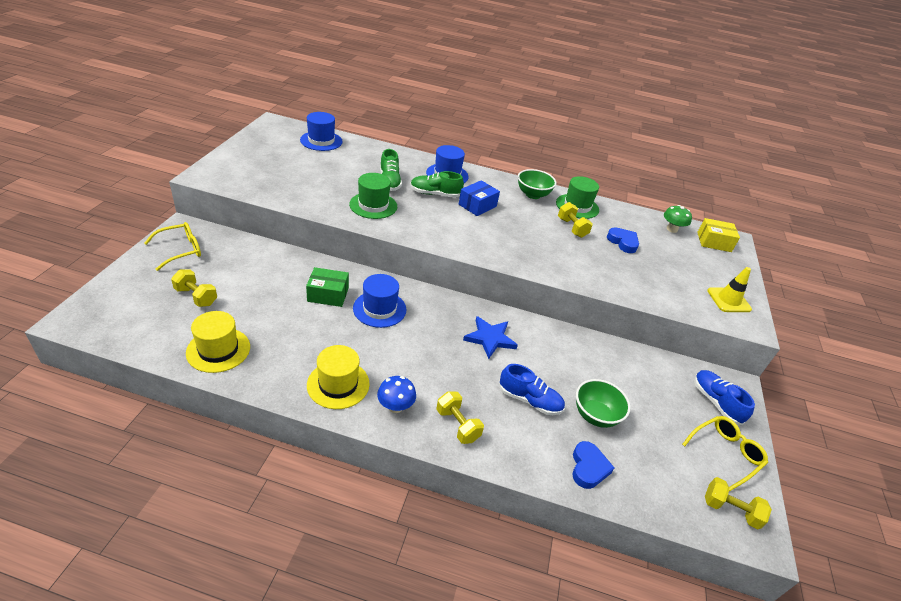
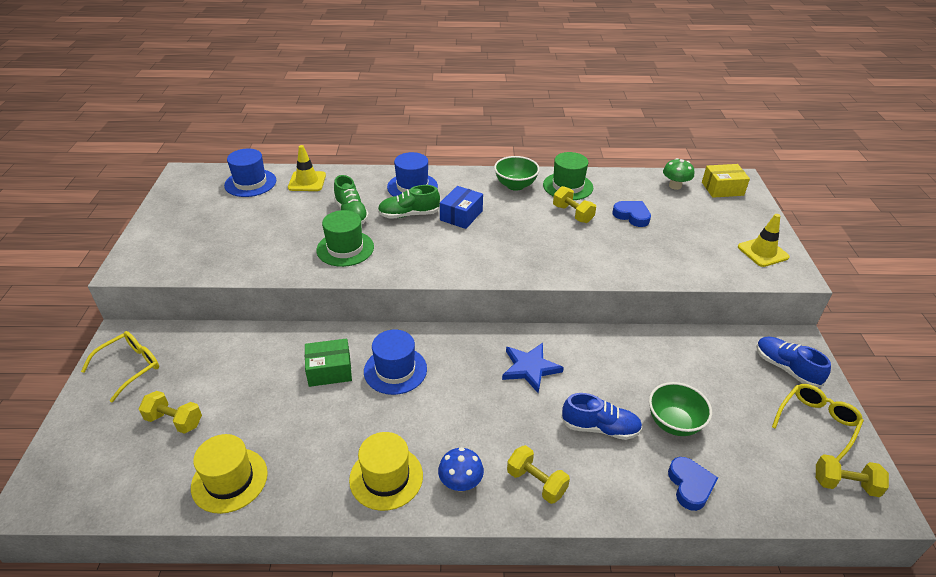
camera: 10 degrees left, 0 degrees up
(365, 150) = (307, 181): none -> yellow traffic cone

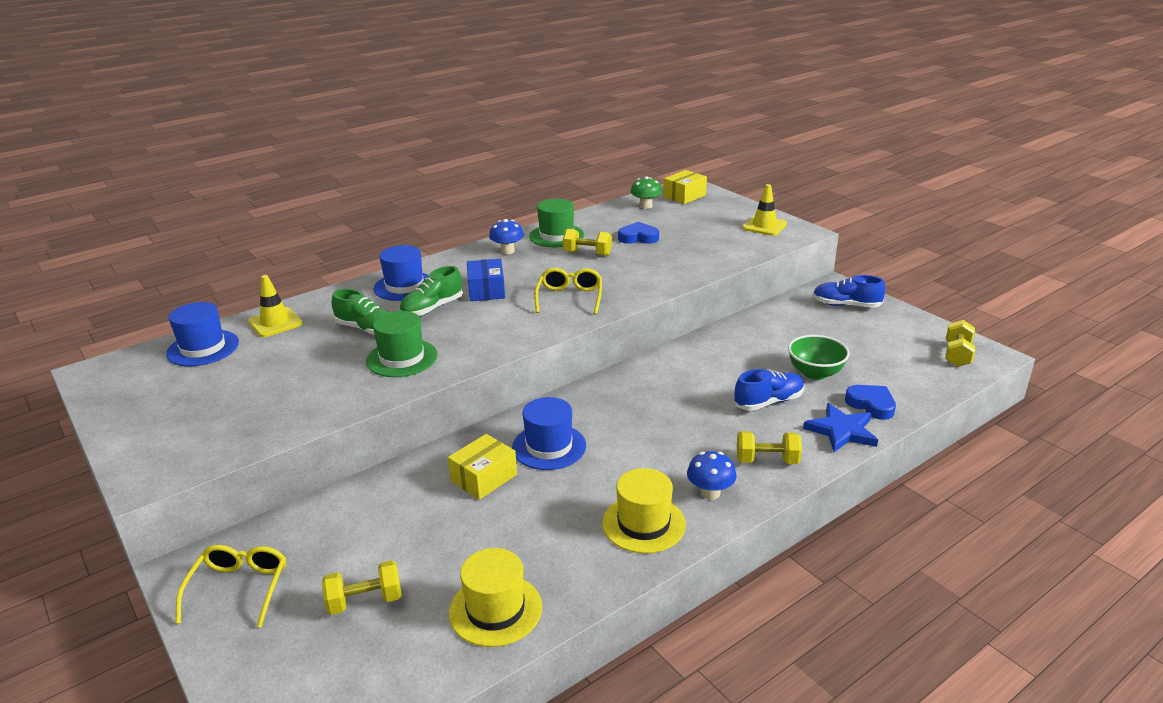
camera: 35 degrees left, 10 degrees down
(329, 370) = (484, 478): green box -> yellow box
(515, 185) = (507, 251): green bowl -> blue mushroom
(530, 368) = (665, 389): blue star -> blue star (841, 431)
(816, 422) = (901, 328): yellow glasses -> yellow glasses (570, 297)
(844, 484) = (957, 355): yellow dumbbell -> yellow dumbbell turned 45 degrees counterclockwise

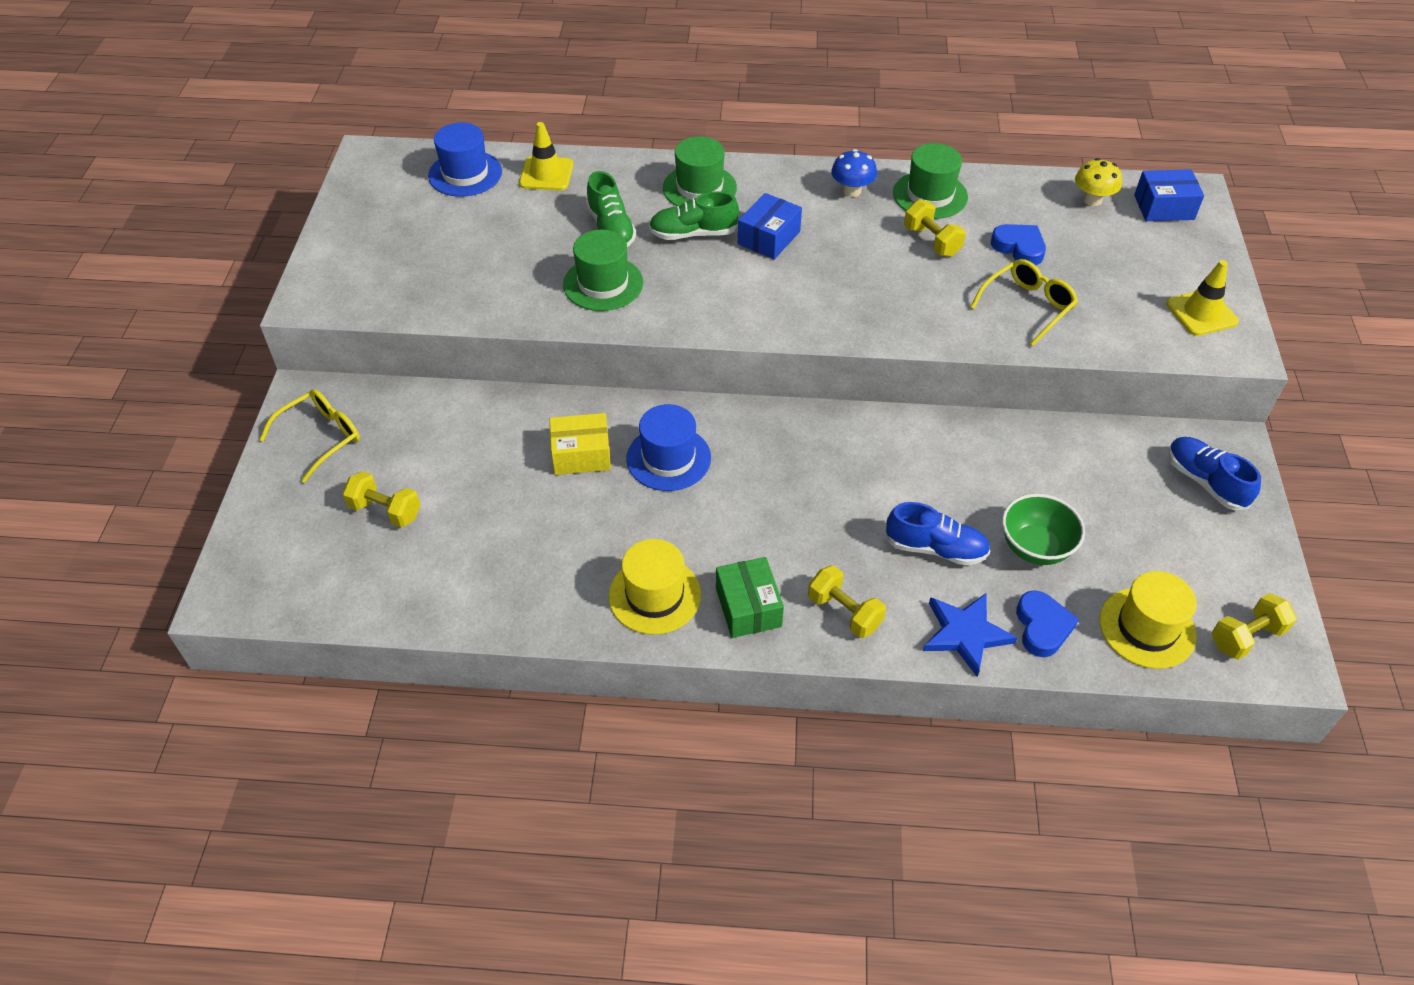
camera: 40 degrees right, 20 degrees up
(404, 286) = (699, 188): blue hat -> green hat
(495, 610) = (460, 587): yellow hat -> yellow hat (1147, 628)
(570, 297) = (838, 296): yellow glasses -> yellow glasses (1027, 306)
(645, 206) = (1092, 200): green mushroom -> yellow mushroom
(684, 196) = (1164, 207): yellow box -> blue box
(710, 493) = (748, 607): blue mushroom -> green box

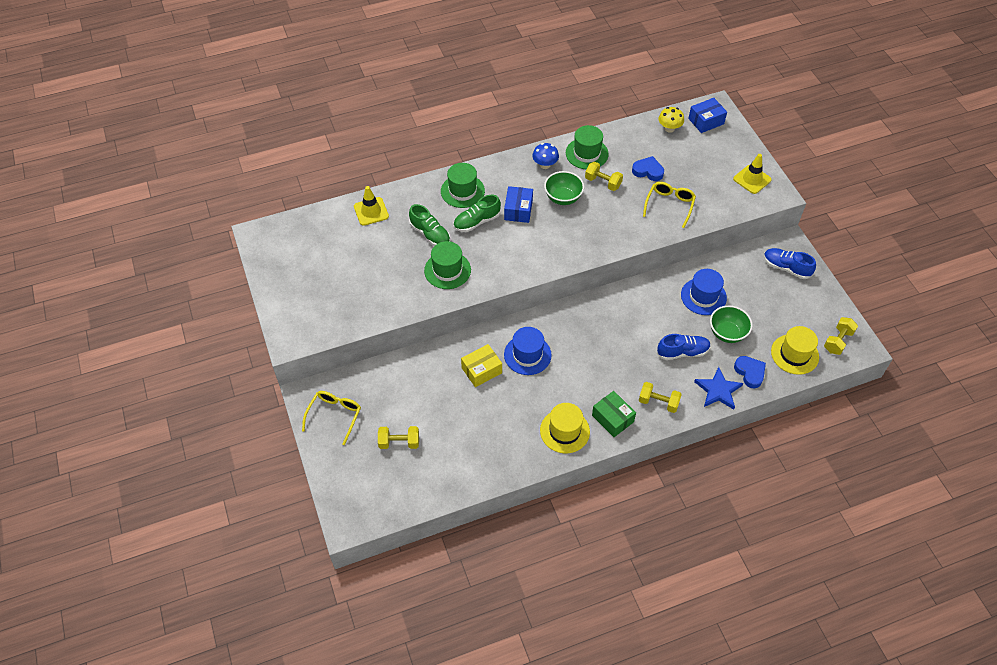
camera: 25 degrees left, 5 degrees up
(465, 174) = (324, 227): blue hat -> blue hat (703, 296)
(851, 243) = (563, 198): none -> green bowl

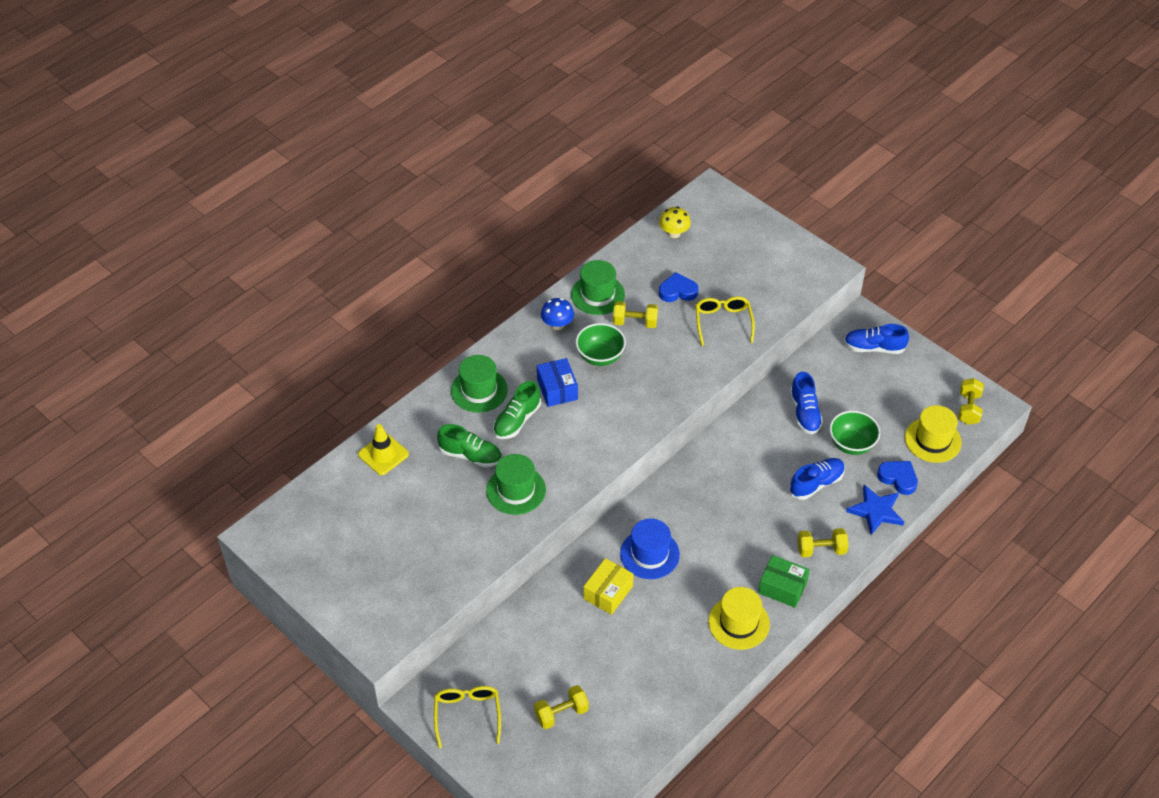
camera: 25 degrees left, 5 degrees down
(703, 296) = (804, 413): blue hat -> blue shoe
(706, 121) = (709, 211): blue box -> none
(752, 179) = (795, 261): yellow traffic cone -> none

